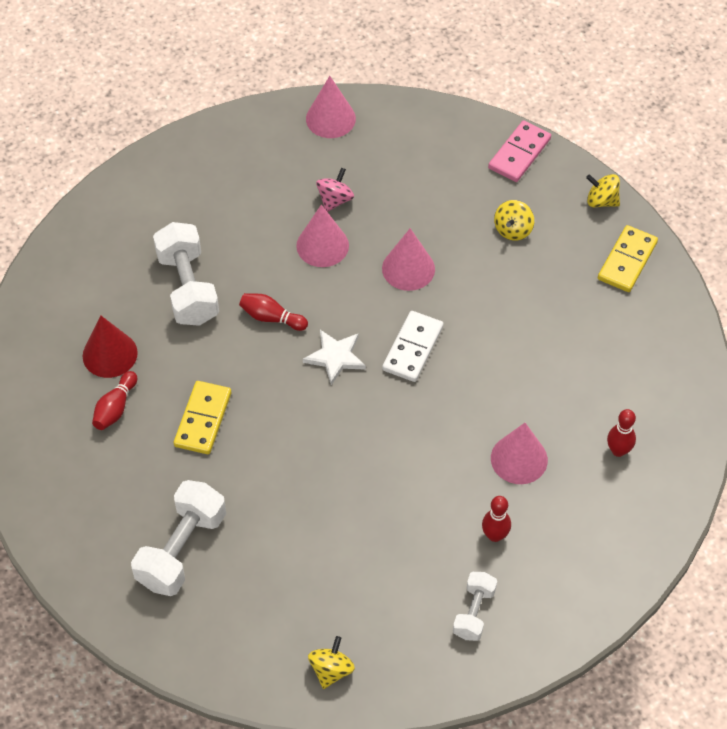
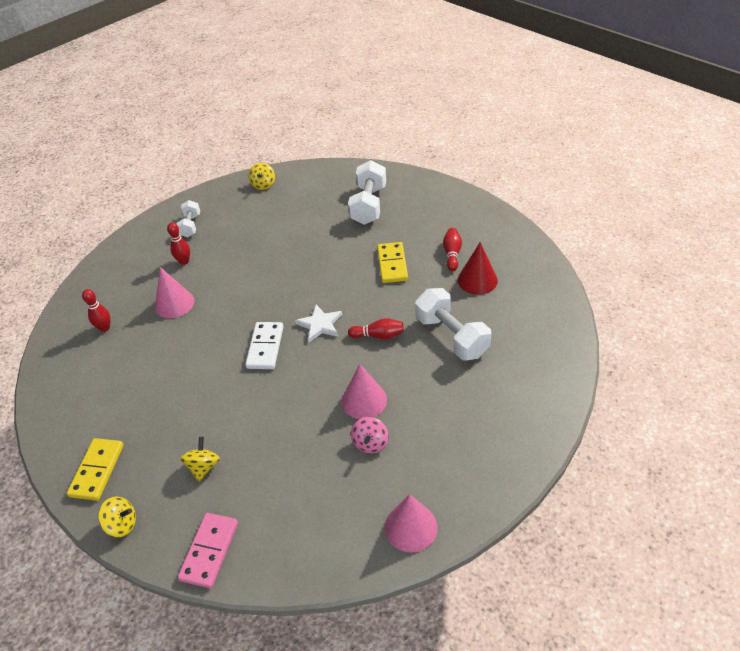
camera: 165 degrees right, 10 degrees down
(408, 268) = (286, 404): pink cone -> none

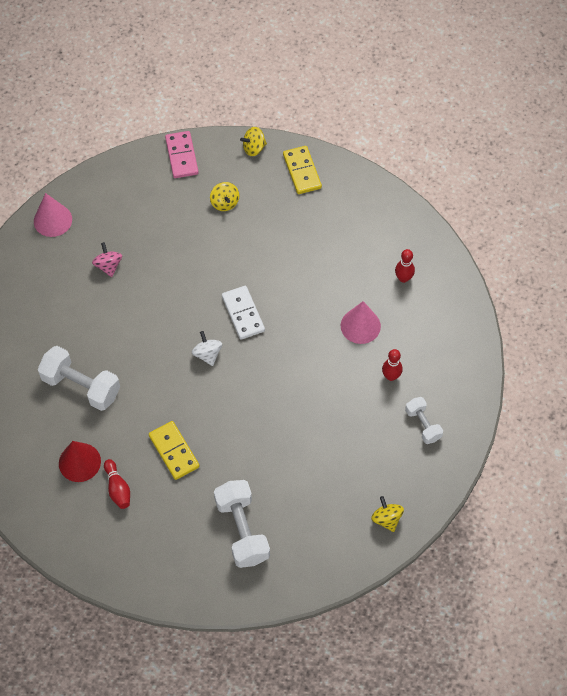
camera: 150 degrees right, 15 degrees up
(320, 325) = (207, 354): white star -> white spinning top
(364, 400) = (130, 298): pink cone -> none
(378, 335) = (148, 362): red bowling pin -> none

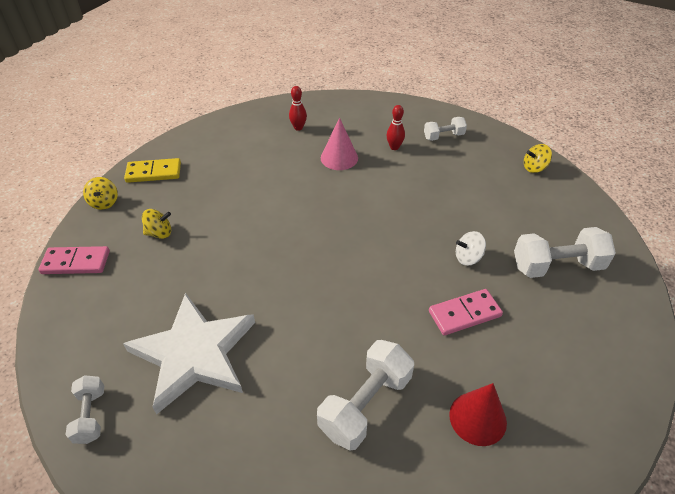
camera: 80 degrees left, 15 degrees down
(52, 220) = (91, 415): pink cone -> white dumbbell
(108, 266) = (194, 353): pink spinning top -> white star
(118, 488) = (514, 377): red bowling pin -> none
(174, 451) = (464, 314): yellow domino -> pink domino
(207, 354) = (345, 270): white spinning top -> white spinning top (468, 258)
(243, 314) = (303, 235): white domino -> none

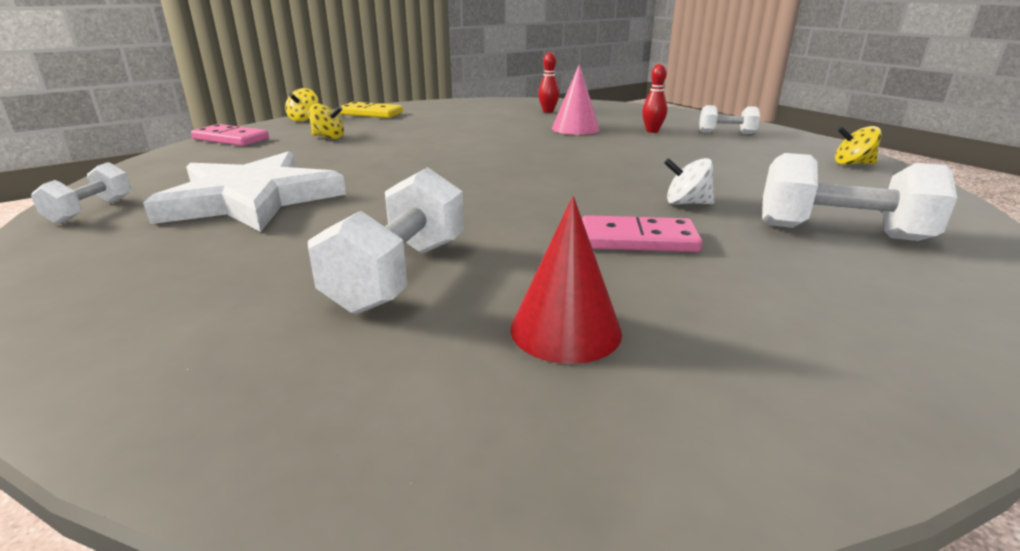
camera: 25 degrees right, 20 degrees down
(365, 404) = (399, 275): white dumbbell -> white dumbbell turned 45 degrees counterclockwise

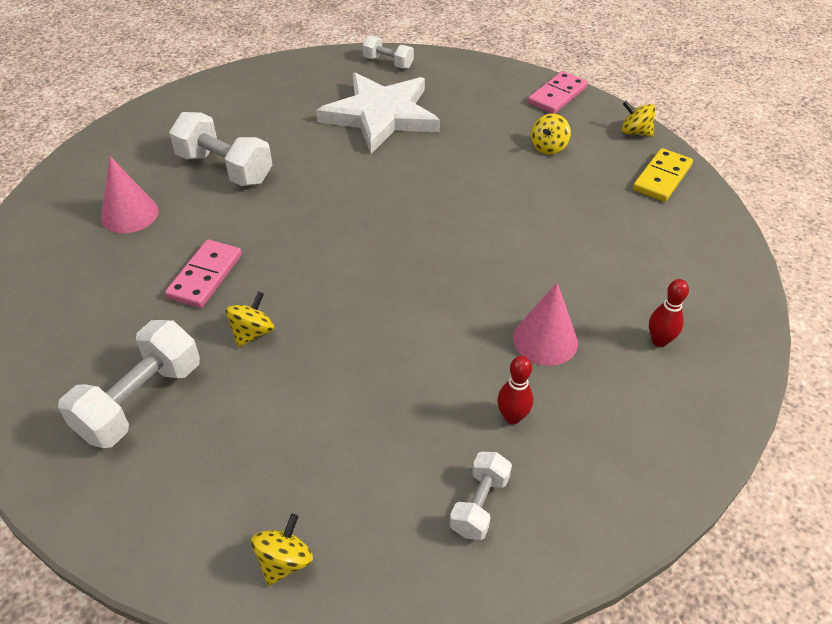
camera: 105 degrees right, 20 degrees up
(565, 330) = (129, 214): red cone -> pink cone
(686, 203) = (252, 333): white spinning top -> yellow spinning top

